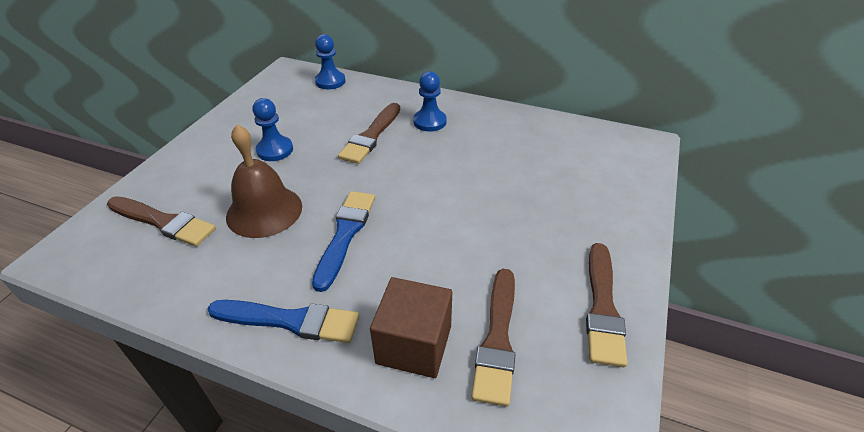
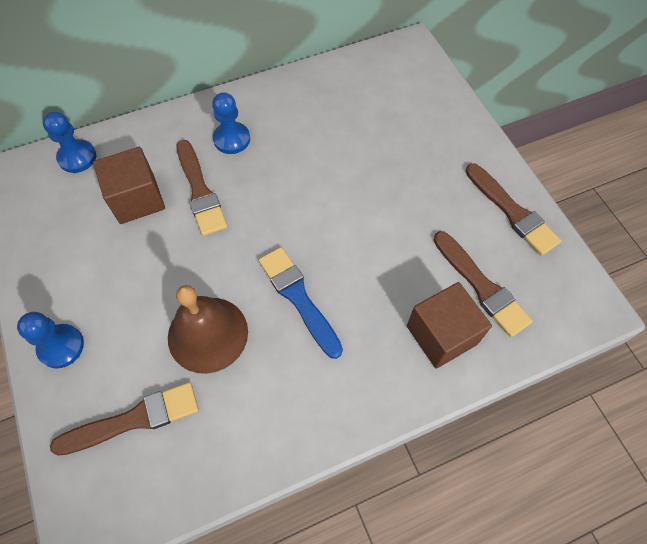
camera: 45 degrees left, 20 degrees up
(275, 150) = (132, 272): blue pawn -> blue pawn (61, 346)
(290, 321) = (348, 394): blue brush -> none
(331, 118) = (137, 199): none -> brown cube

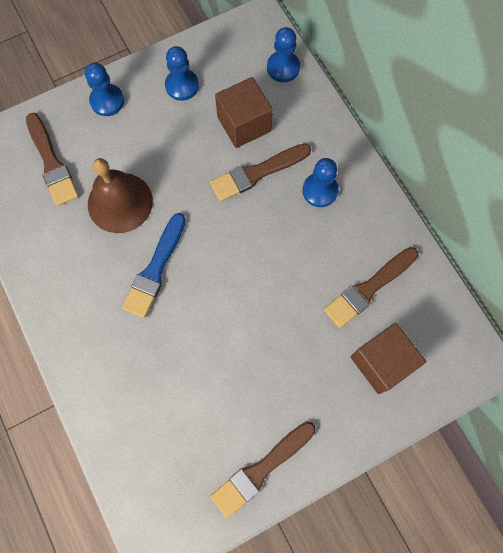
camera: 85 degrees right, 10 degrees up
(67, 259) = (182, 86): none -> blue pawn
(298, 298) = (155, 269): blue brush -> blue brush turned 150 degrees clockwise
(441, 335) = (124, 395): brown cube -> brown cube (381, 362)
(481, 286) = (174, 434): brown brush -> brown brush (368, 289)

